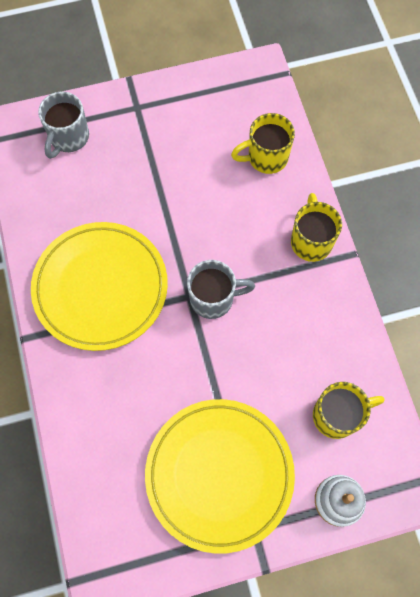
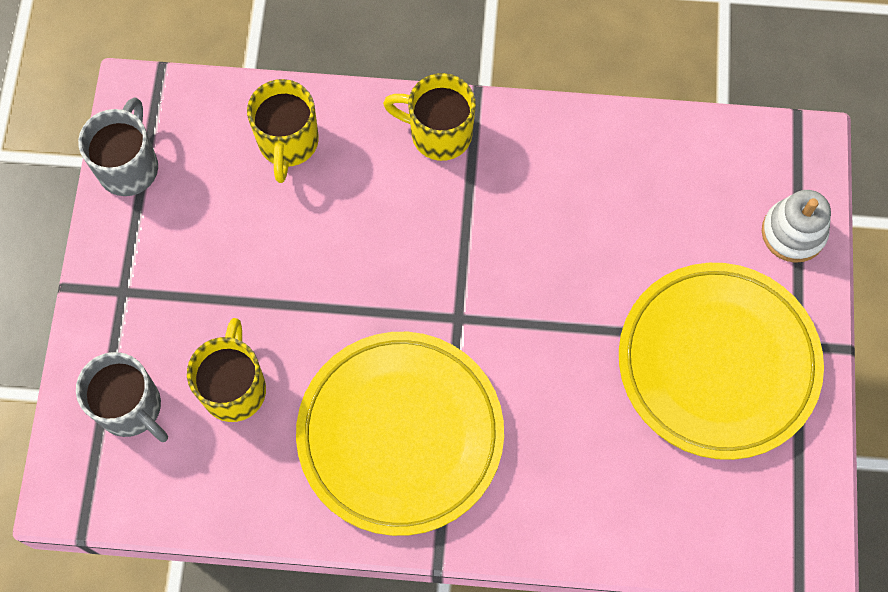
camera: 70 degrees left, 0 degrees up
(213, 298) = (474, 287): grey mug -> grey mug (129, 166)
(337, 415) = (687, 193): yellow mug -> yellow mug (234, 388)

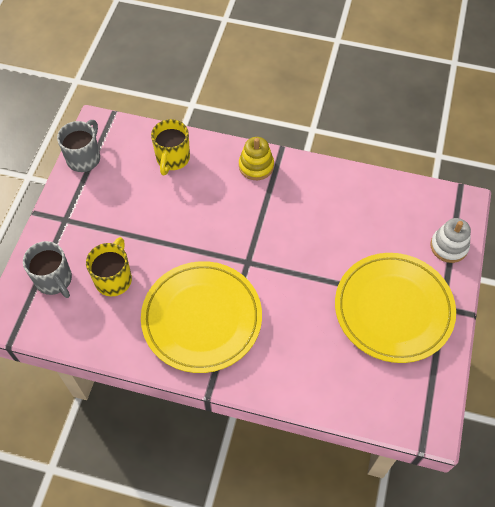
camera: 10 degrees right, 10 degrees down
(438, 133) = (256, 166): yellow mug -> yellow stacking toy

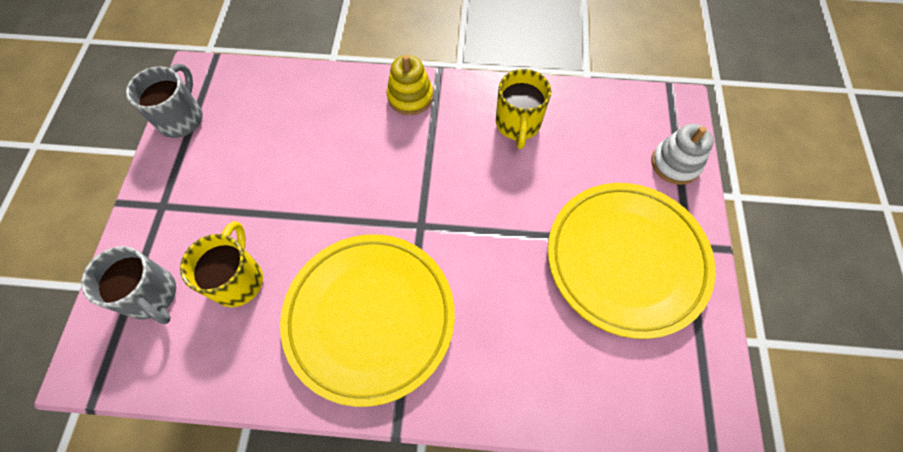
camera: 10 degrees left, 5 degrees up
(172, 159) = (300, 103): yellow mug -> yellow mug (518, 125)

